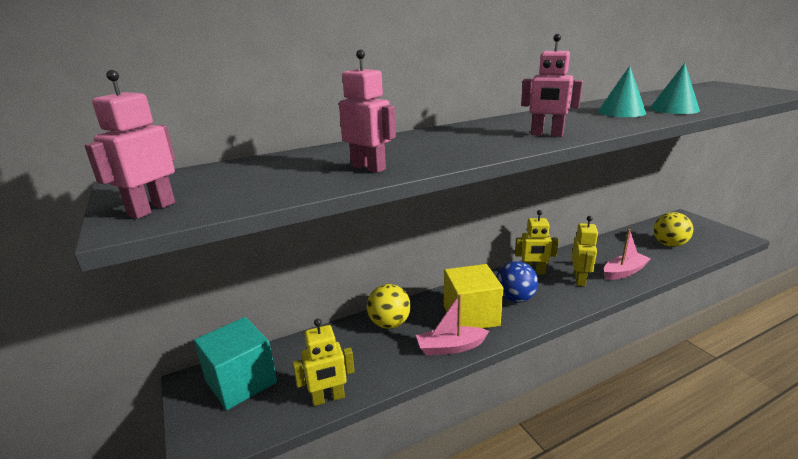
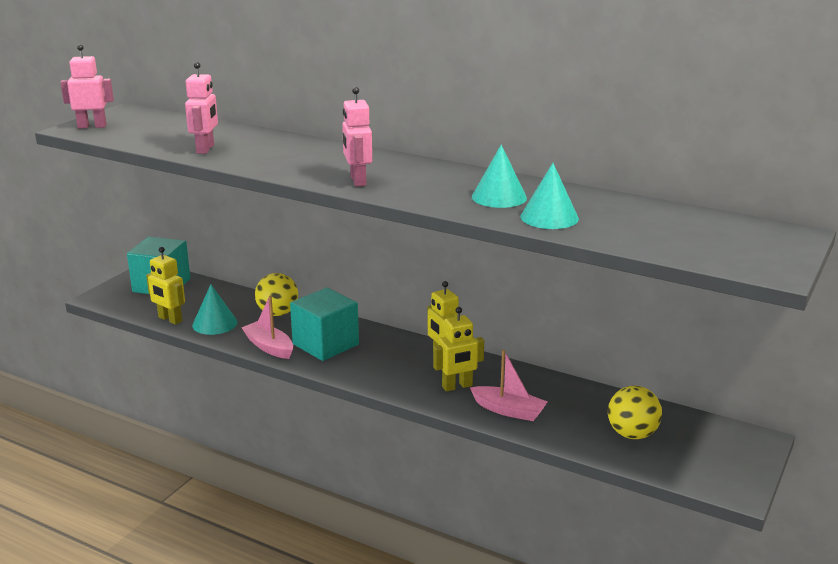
camera: 55 degrees right, 0 degrees up
(371, 368) = (214, 323): none -> turquoise cone
(471, 315) = (325, 344): yellow cube -> turquoise cube
(515, 298) = (378, 358): blue ball -> none

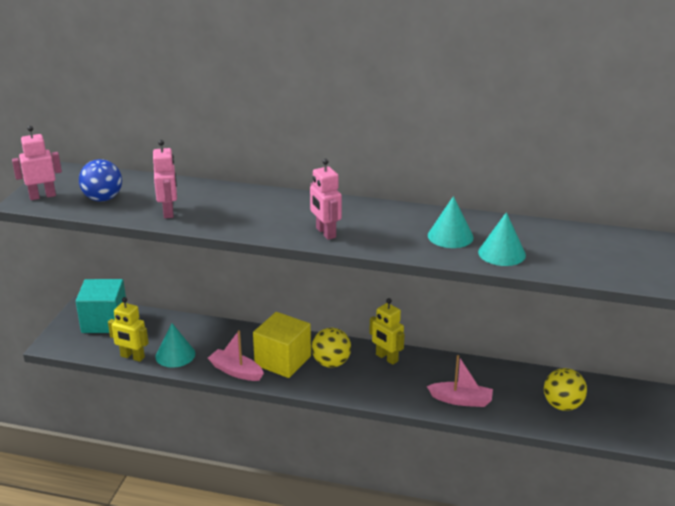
camera: 15 degrees left, 5 degrees up
(149, 133) = (103, 199): none -> blue ball
(277, 313) = (225, 335): yellow ball -> yellow ball (331, 363)
(325, 344) = (283, 361): turquoise cube -> yellow cube
(457, 386) = (410, 384): yellow robot -> none

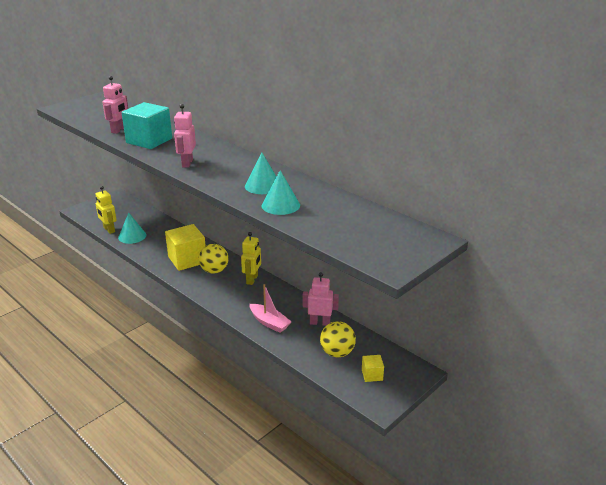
camera: 30 degrees right, 0 degrees up
(42, 196) = (70, 107): pink robot -> pink robot (320, 323)
(103, 199) = (97, 115): blue ball -> none
(104, 322) = (118, 206): turquoise cube -> turquoise cube (149, 141)
(236, 371) = (153, 256): pink boat -> none
(386, 358) = (252, 279): yellow robot -> yellow robot turned 150 degrees counterclockwise
(618, 414) = (372, 375): none -> yellow cube

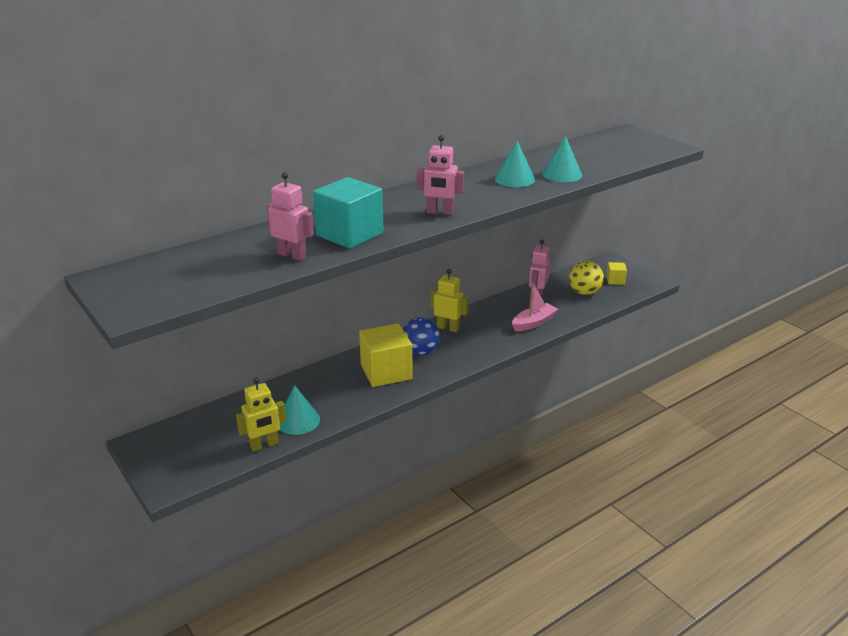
camera: 80 degrees left, 0 degrees up
(214, 271) = (420, 352): yellow ball -> blue ball

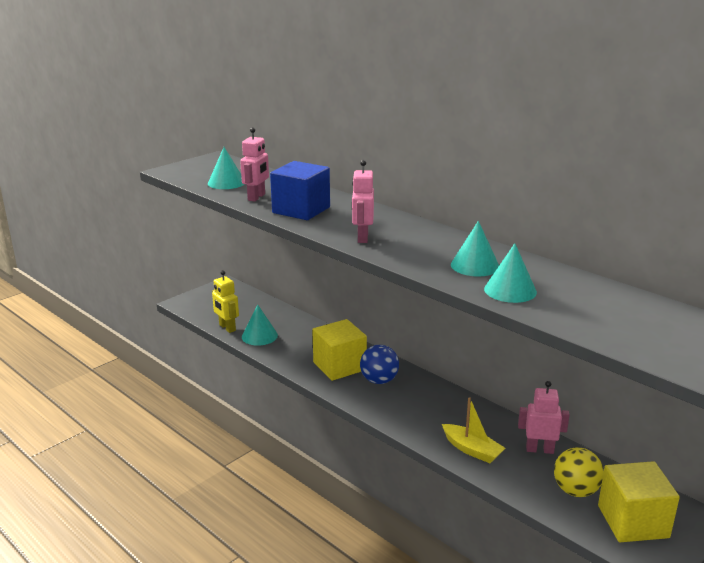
camera: 80 degrees right, 5 degrees down
(222, 272) = (226, 183): none -> turquoise cone
(350, 234) = (301, 210): turquoise cube -> blue cube
(448, 328) = (432, 392): yellow robot -> none
(533, 323) = (472, 450): pink boat -> yellow boat
(615, 280) = (633, 521): yellow cube -> yellow cube, size x2.12

